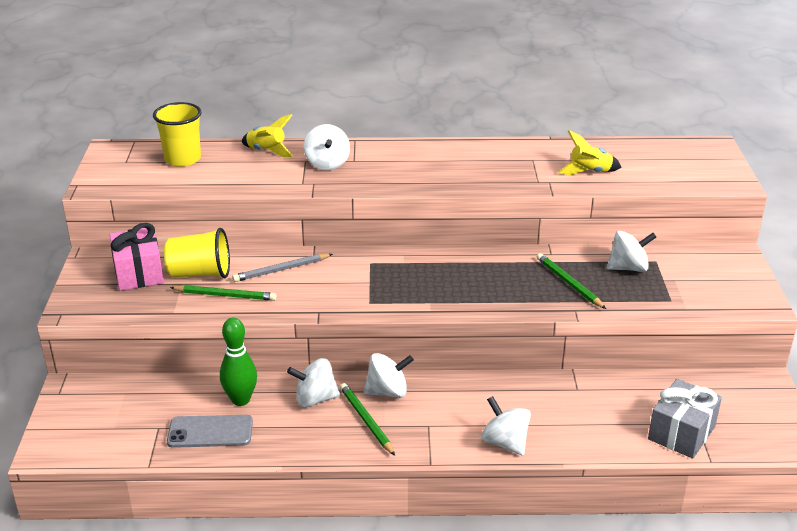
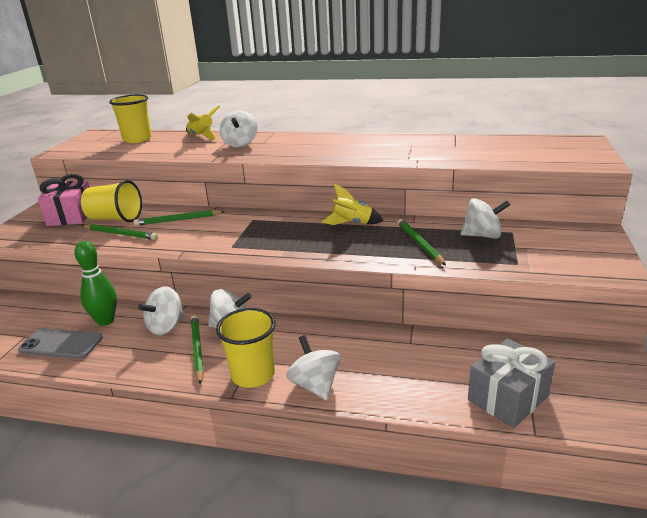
camera: 15 degrees right, 5 degrees down
(281, 270) = (178, 220): grey pencil -> green pencil
(315, 399) = (166, 326): white spinning top -> white spinning top turned 60 degrees counterclockwise
(439, 440) = (253, 375): none -> yellow cup
(589, 172) = (458, 154): yellow rocket -> yellow rocket (352, 224)

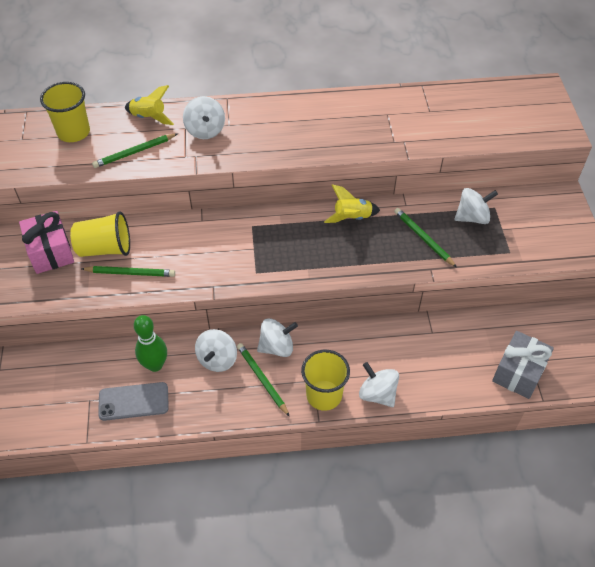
camera: 20 degrees left, 25 degrees up
(178, 220) = (176, 239): green pencil -> green pencil (134, 152)

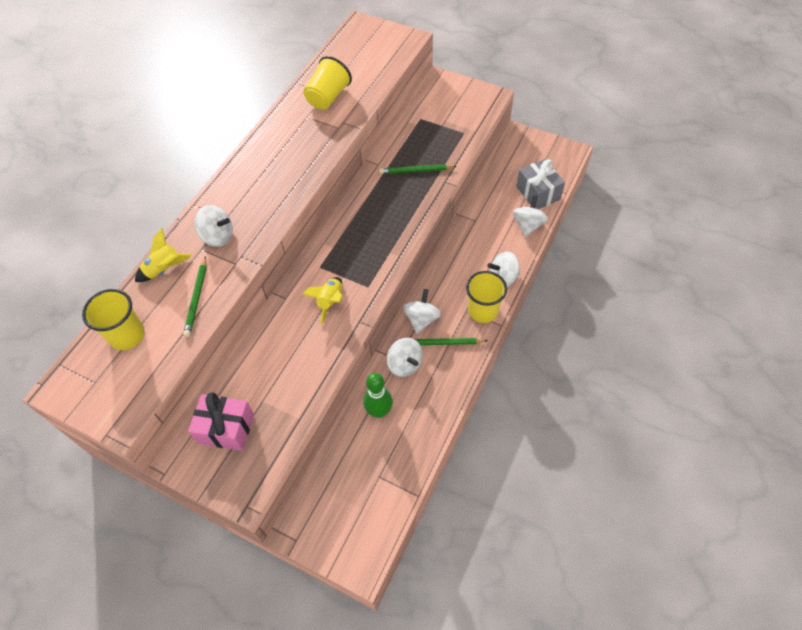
camera: 55 degrees left, 5 degrees up
(105, 248) = (258, 383): yellow cup -> yellow cup (328, 97)
(130, 273) = (300, 375): green pencil -> none
(133, 401) = (403, 443): grey phone -> none
(352, 218) = (364, 201): yellow rocket -> yellow rocket (330, 302)
(472, 217) = (419, 135): white spinning top -> white spinning top (528, 225)

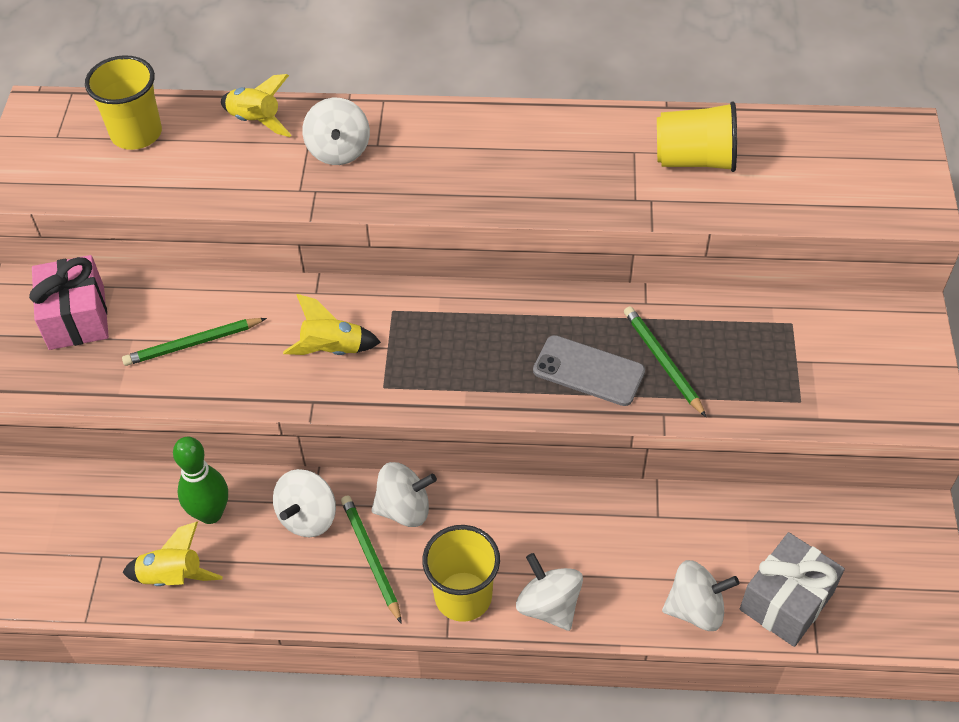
camera: 65 degrees right, 5 degrees down
(197, 298) = (222, 175): green pencil -> green pencil (193, 343)
(405, 200) = (588, 371): none -> grey phone
(411, 441) = (173, 577): none -> yellow rocket

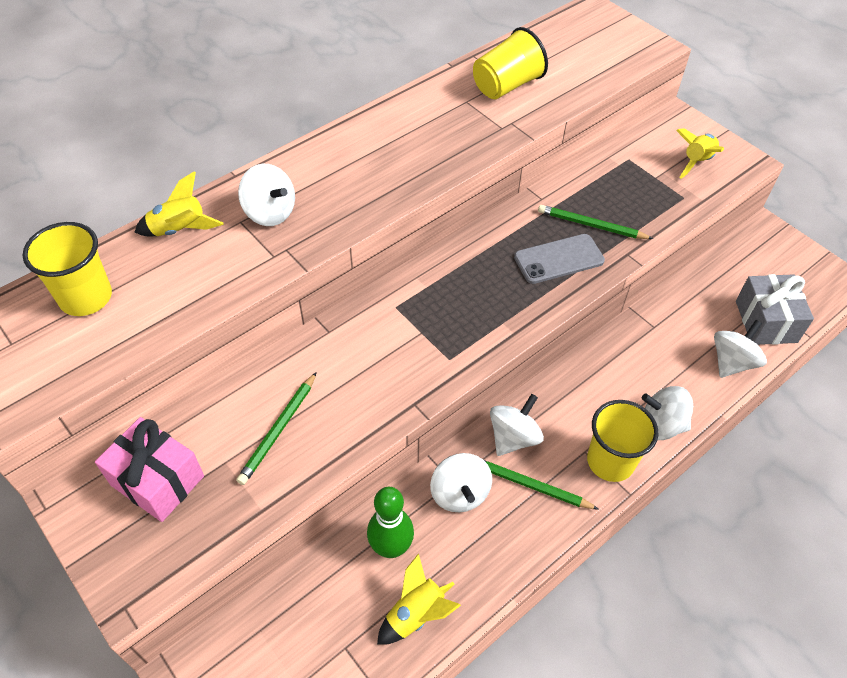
camera: 45 degrees left, 0 degrees up
(332, 350) = (386, 360): yellow rocket -> yellow rocket (696, 162)

